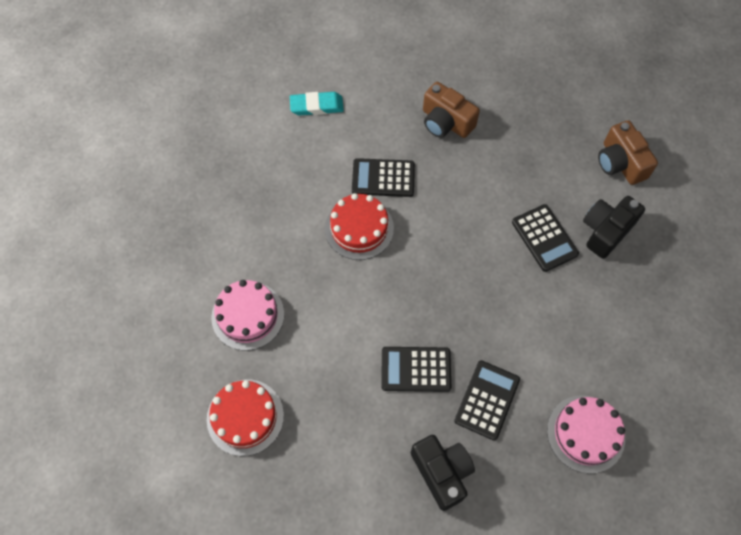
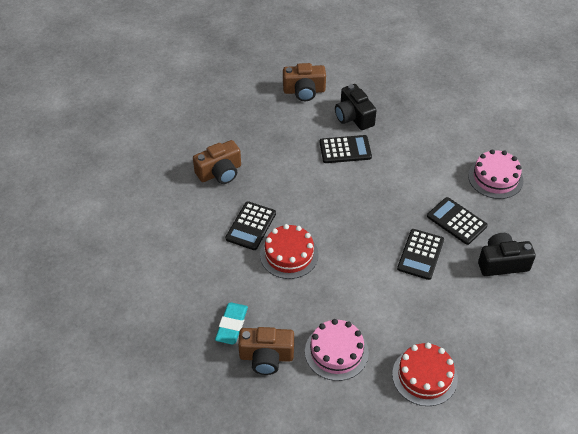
camera: 70 degrees left, 15 degrees down
(220, 250) = (266, 357): none -> brown camera
(316, 106) = (158, 250): turquoise eraser -> turquoise eraser (231, 325)

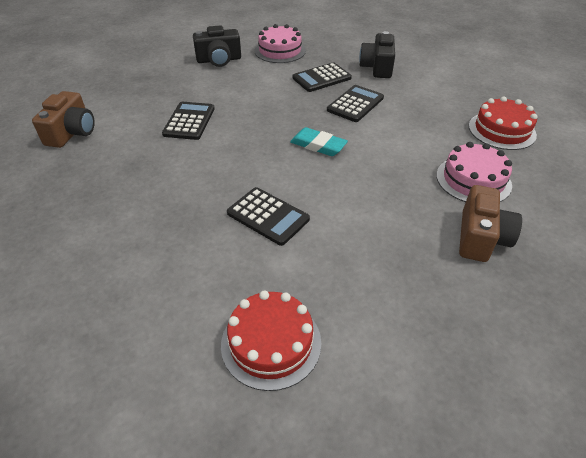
camera: 75 degrees left, 5 degrees down
(220, 172) = (155, 231): brown camera -> none
(231, 325) = (429, 263): turquoise eraser -> turquoise eraser (318, 145)
(289, 254) = (327, 191): red cake -> red cake (271, 343)
(353, 117) = (144, 107): black camera -> black camera (219, 60)
(420, 254) = (355, 104): black calculator -> black calculator turned 90 degrees counterclockwise

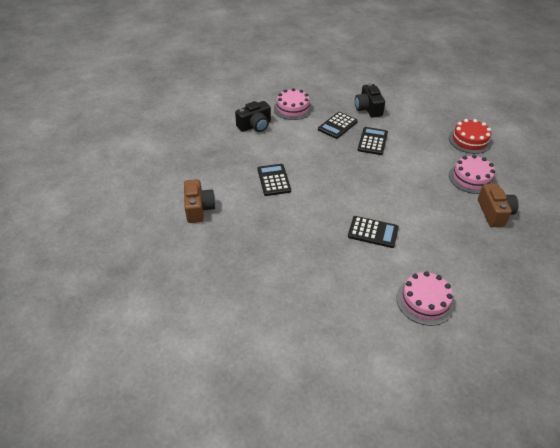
camera: 20 degrees left, 0 degrees up
(271, 343) = (425, 301): red cake -> pink cake
(318, 145) = (369, 177): turquoise eraser -> none

